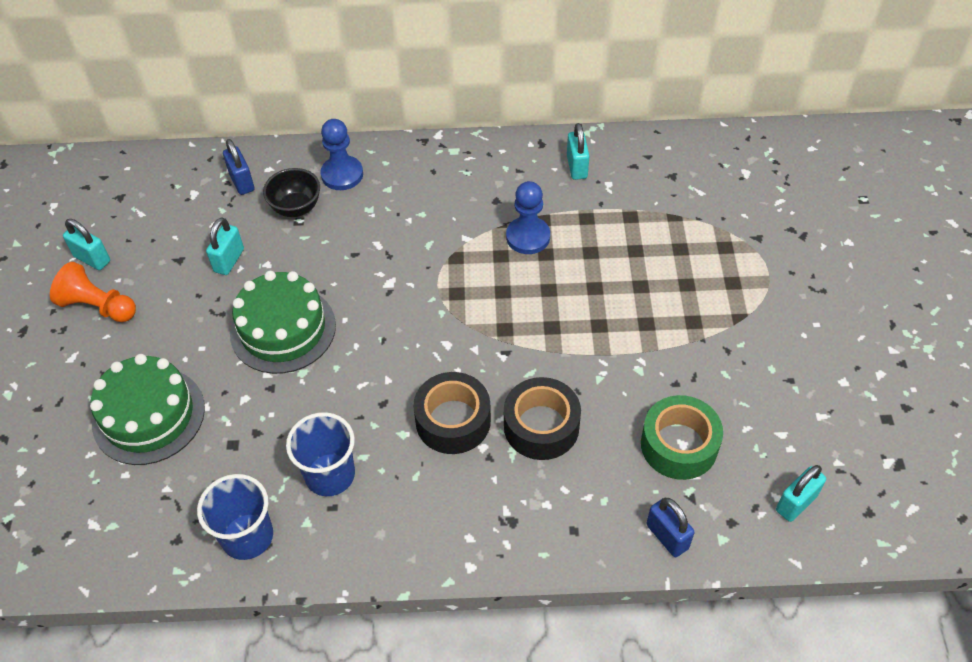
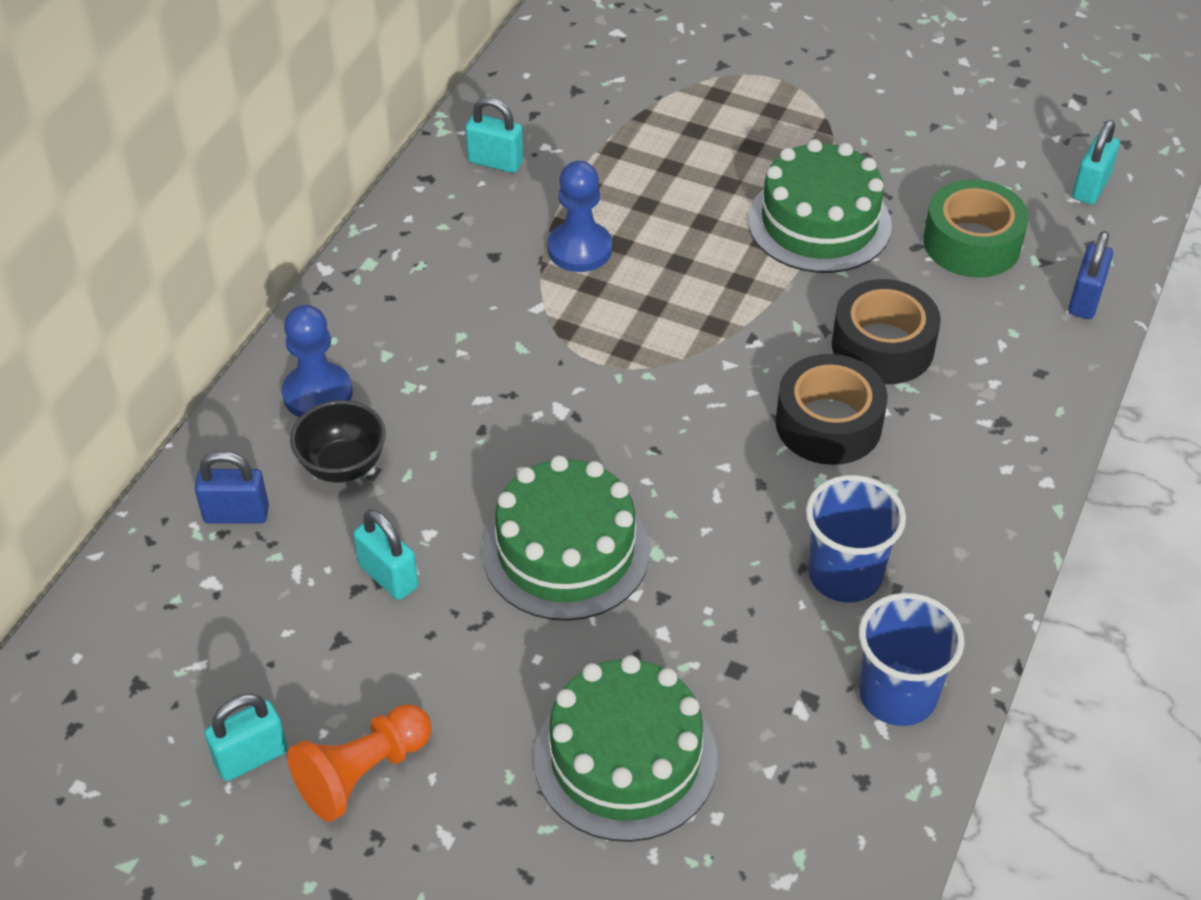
camera: 65 degrees left, 5 degrees down
(637, 349) = (819, 222): none -> green cake
(667, 536) = (1085, 300): blue padlock -> blue padlock turned 60 degrees counterclockwise
(796, 503) = (1090, 188): turquoise padlock -> turquoise padlock turned 45 degrees clockwise

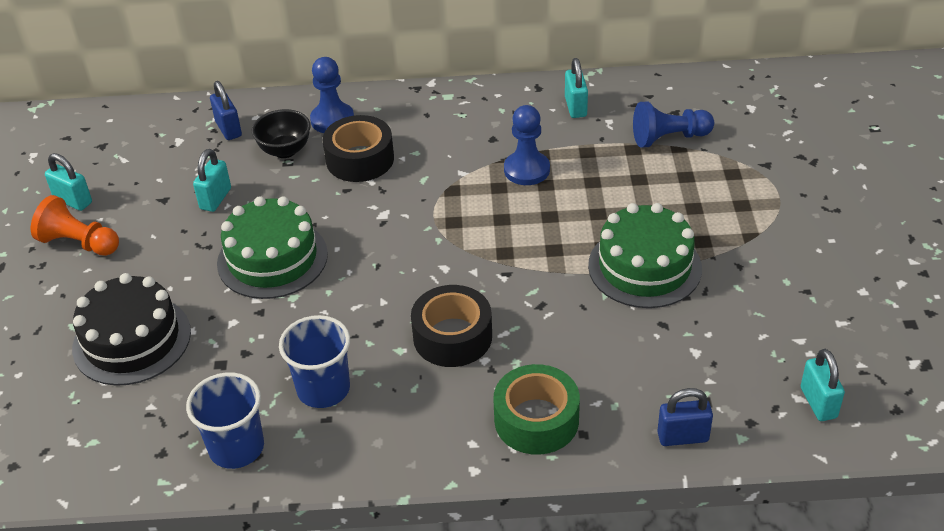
camera: 65 degrees right, 5 degrees down
(618, 113) = (669, 138): none -> blue pawn
(625, 758) = (132, 340): green cake -> black cake
(882, 346) = (546, 339): black tape -> black tape (360, 159)
(972, 243) = (692, 353): green tape -> green tape (536, 420)
(1090, 188) = (818, 403): turquoise padlock -> turquoise padlock turned 75 degrees clockwise

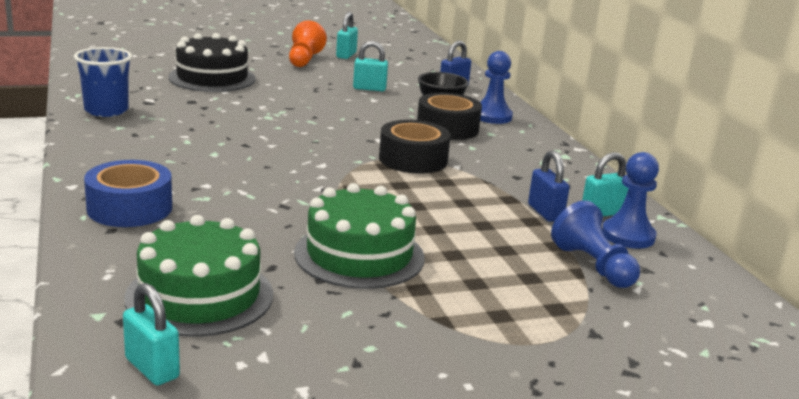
camera: 70 degrees right, 20 degrees down
(272, 258) = (309, 108): green cake -> green cake (200, 296)
(323, 389) = (166, 131): blue cup -> none
(452, 336) = (233, 171): black tape -> black tape (413, 159)
(526, 170) = (480, 193): blue pawn -> blue pawn (628, 236)
(536, 420) = (130, 208): green tape -> blue tape
(682, 437) = (102, 279): blue padlock -> blue padlock (545, 212)
(818, 403) = (152, 368): turquoise padlock -> turquoise padlock turned 75 degrees clockwise

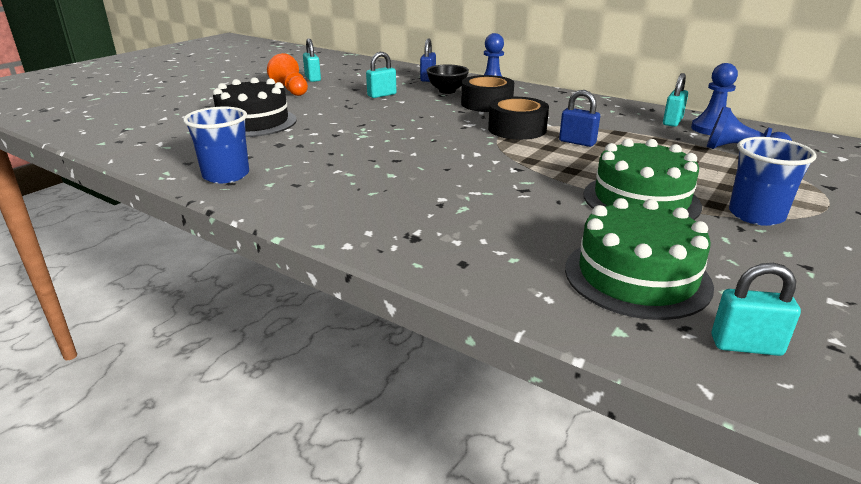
camera: 35 degrees left, 5 degrees up
(130, 208) = (435, 240): blue tape -> none
(430, 313) = (756, 215): none -> blue cup
(545, 212) = (651, 132): blue padlock -> blue padlock (577, 142)

